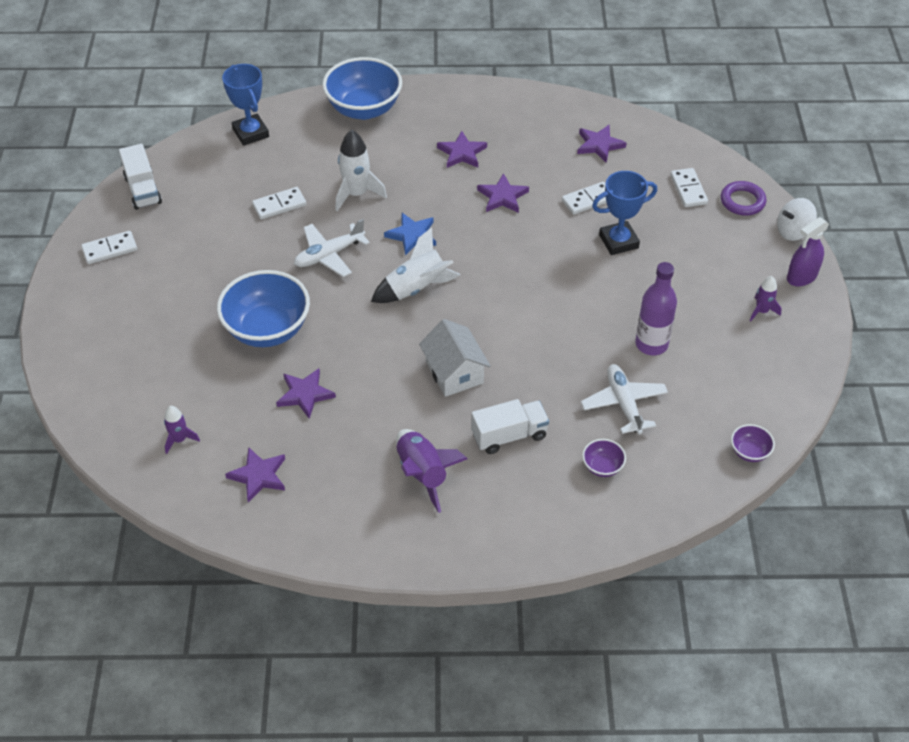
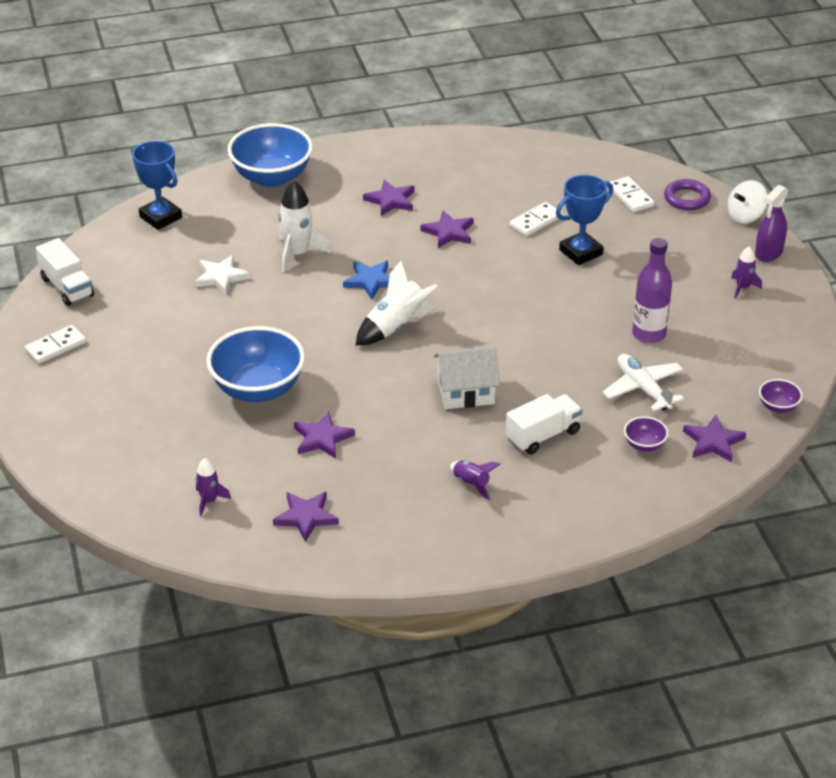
camera: 15 degrees left, 10 degrees down
(279, 205) = (221, 277): white domino -> white star
(329, 255) = (293, 312): white plane -> none
(422, 474) = (471, 484): purple rocket -> purple rocket, size x0.57
(454, 372) = (465, 392): white house -> white house turned 60 degrees counterclockwise
(599, 145) = (526, 172): purple star -> purple star (713, 442)

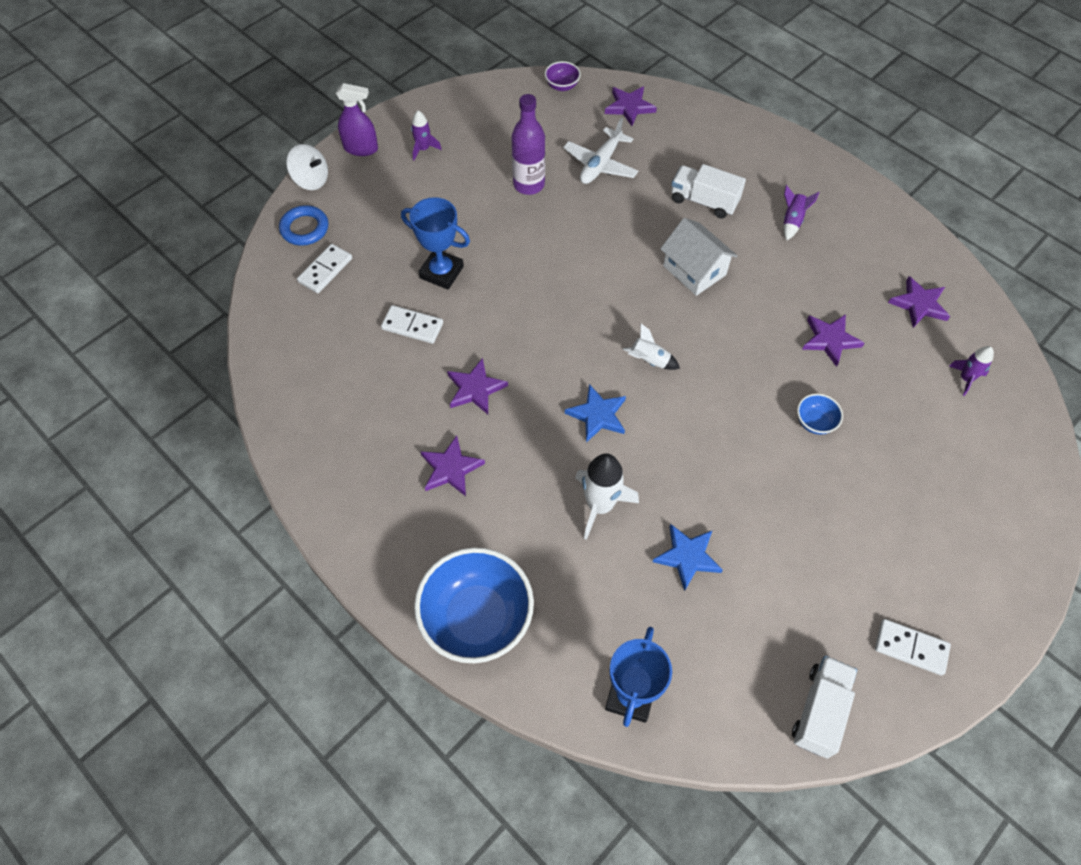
camera: 120 degrees left, 20 degrees up
(221, 277) = (687, 557): white star -> blue star
(258, 389) = (814, 422): blue bowl -> blue bowl, size x0.44
(396, 327) = (649, 360): white rocket -> white rocket, size x0.57
(644, 445) = (664, 141): purple bowl -> none
(687, 198) = (305, 228): purple ring -> blue ring

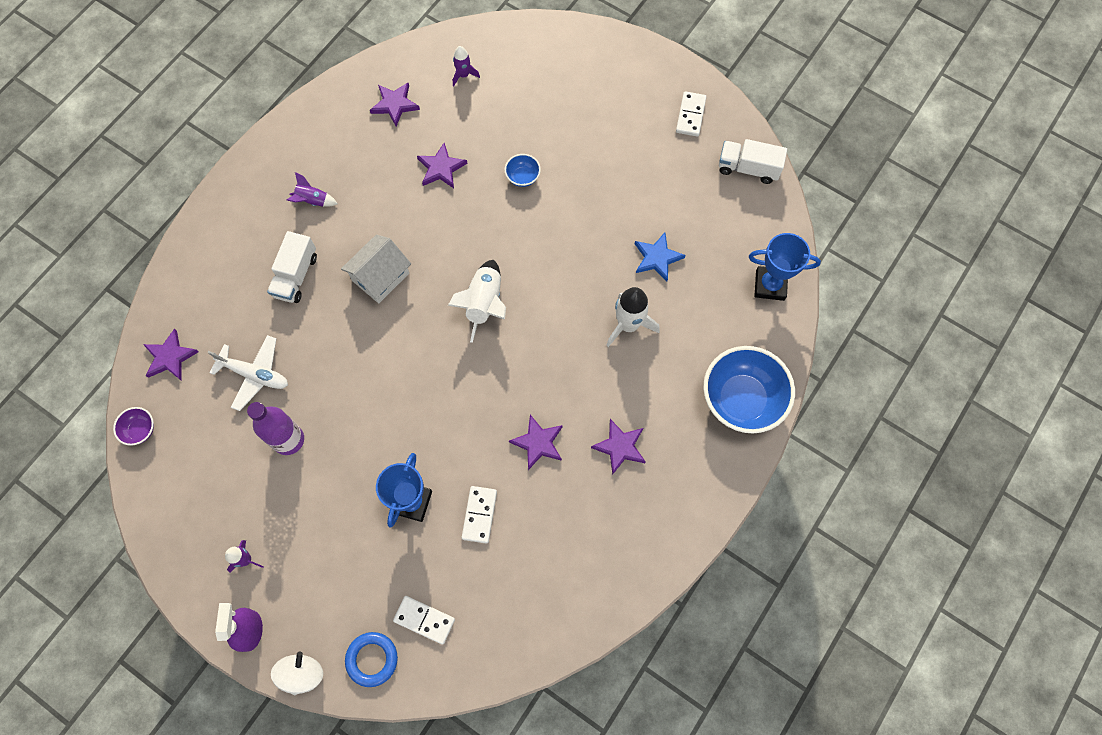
camera: 100 degrees left, 10 degrees up
(597, 415) = (546, 338): blue star -> none
(649, 360) = (484, 303): white rocket -> white rocket, size x1.75

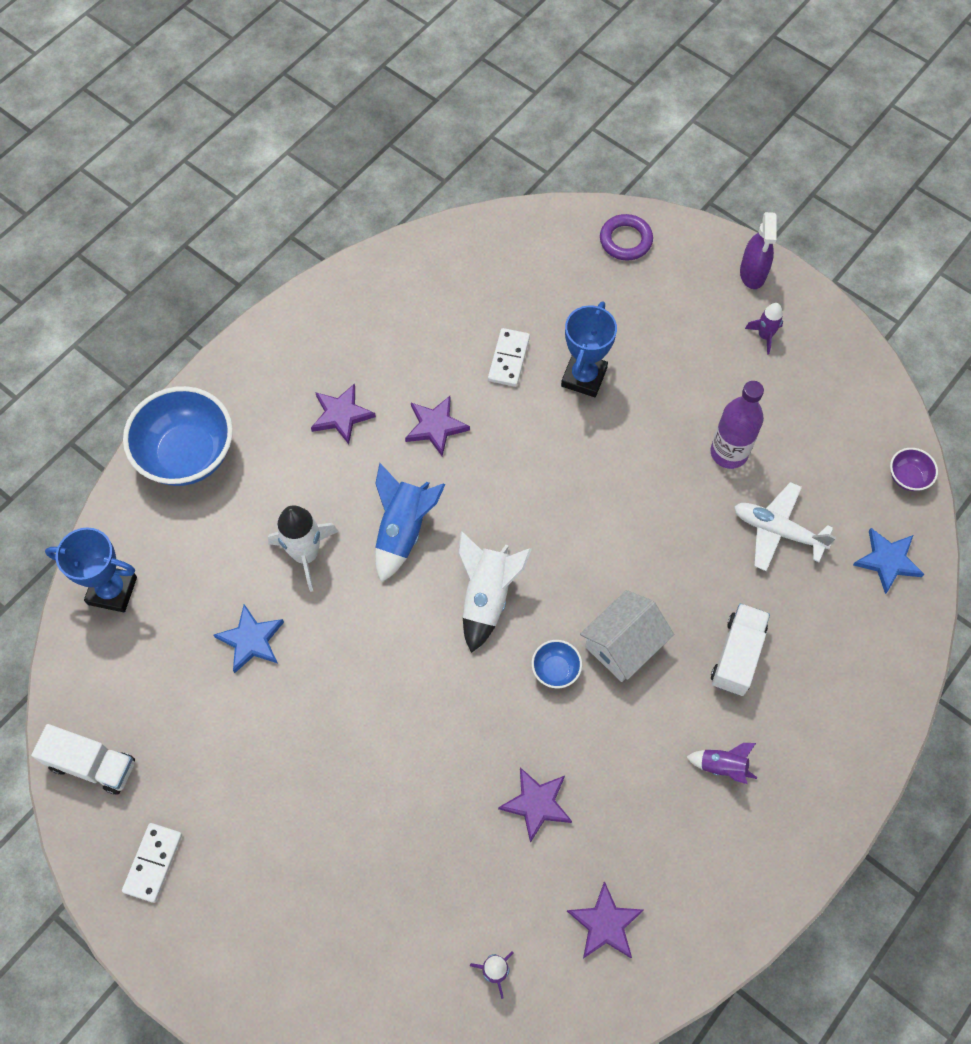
camera: 175 degrees left, 5 degrees down
(170, 357) = (887, 561): purple star -> blue star
(302, 674) = (696, 234): white spinning top -> none
(372, 659) = (625, 240): blue ring -> purple ring
(424, 620) = (572, 268): white domino -> none
(523, 177) = (419, 778): blue bowl -> blue bowl (555, 670)
(554, 350) = (403, 530): none -> blue rocket

